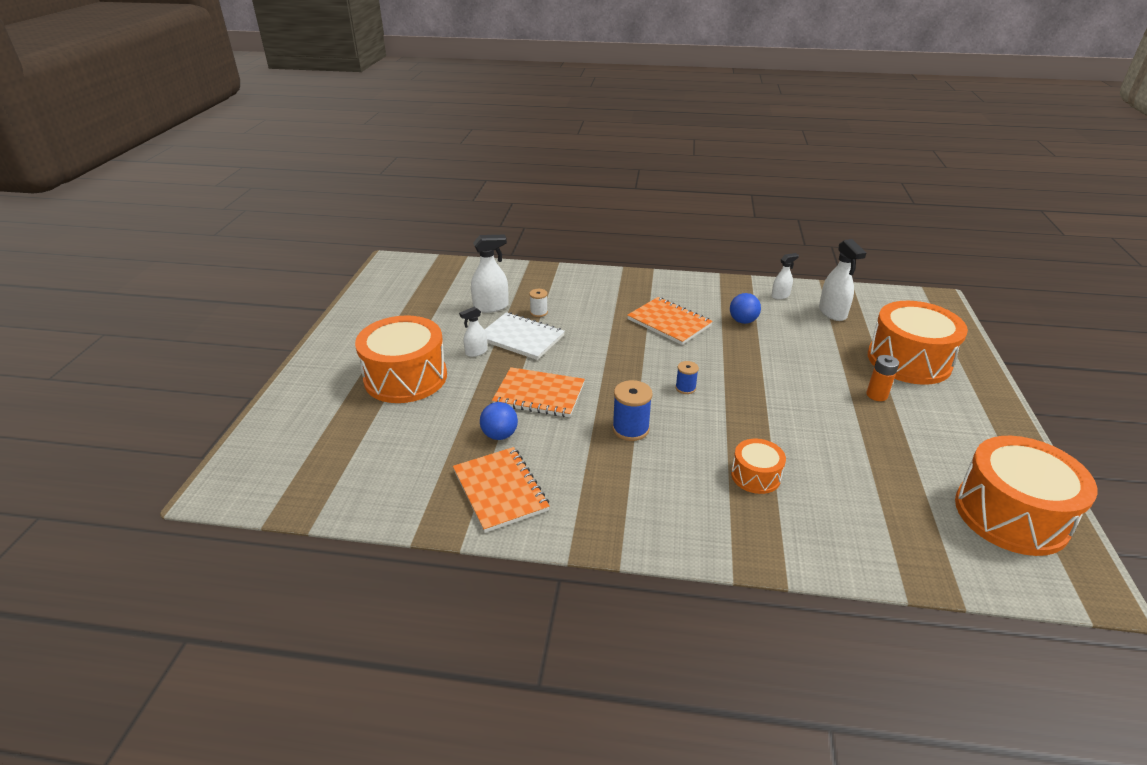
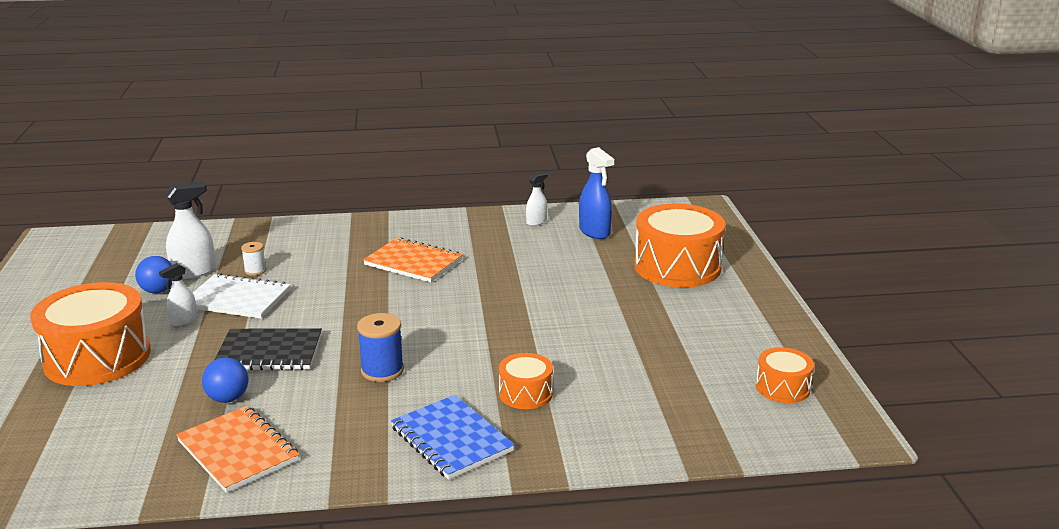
camera: 15 degrees left, 10 degrees down
(539, 394) = (269, 352): orange notebook -> black notebook
(683, 514) = (451, 439): none -> blue notebook
(685, 388) = (440, 323): blue spool -> none
(743, 321) = (497, 251): blue ball -> blue ball (158, 291)
(832, 313) = (594, 232): white spray bottle -> blue spray bottle
(876, 395) = (646, 302): orange battery -> none
(1011, 514) = (782, 387): orange drum -> orange drum, size x0.50

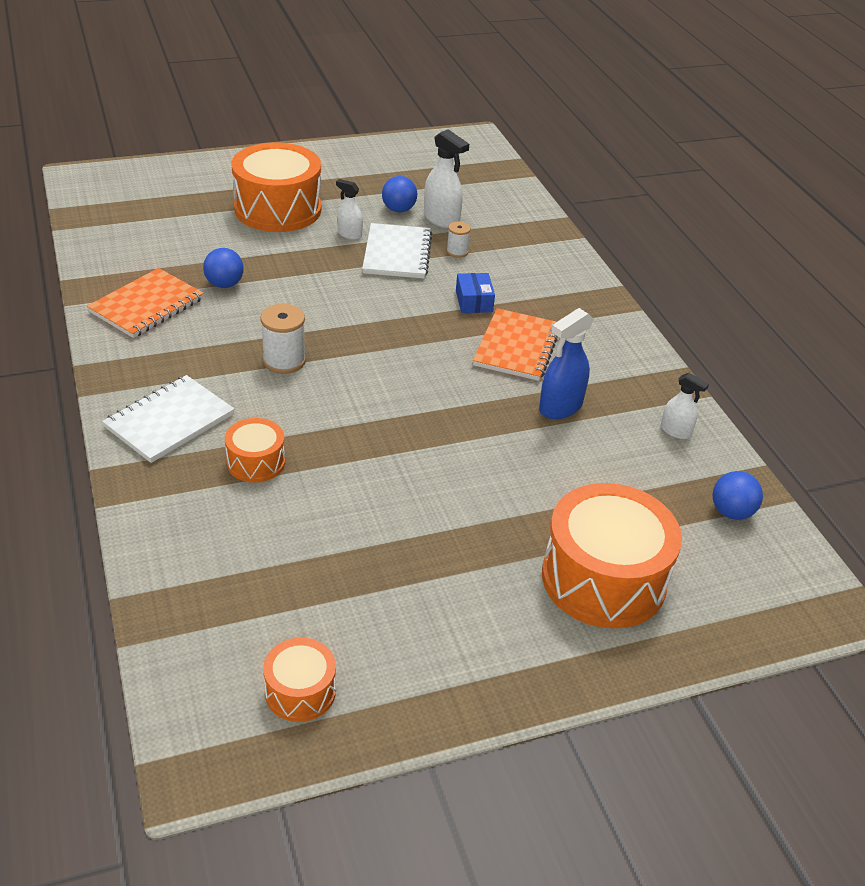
camera: 75 degrees right, 15 degrees up
(269, 352) = (303, 290): black notebook -> none
(339, 272) = (474, 301): none -> blue box
(382, 370) = (284, 361): blue spool -> white spool
(451, 439) = (169, 421): blue notebook -> white notebook
(594, 232) = (674, 488): blue spray bottle -> blue spray bottle (560, 407)
(620, 219) = (731, 512): none -> blue ball

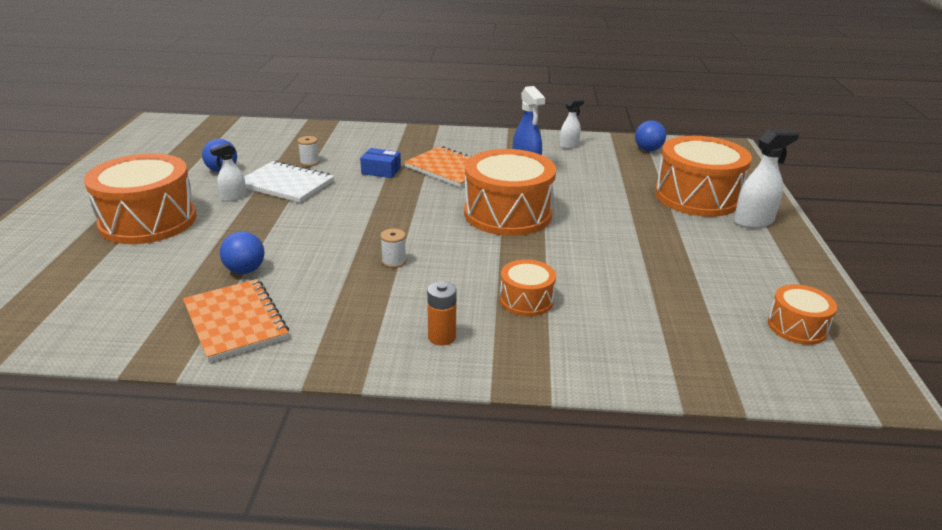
camera: 65 degrees left, 10 degrees down
(169, 421) = (442, 337): white notebook -> orange battery
(284, 361) = (394, 261): white spool -> white spool, size x0.60
(433, 414) = (508, 214): none -> orange drum
(441, 219) = (258, 158): white spray bottle -> white spray bottle (753, 221)

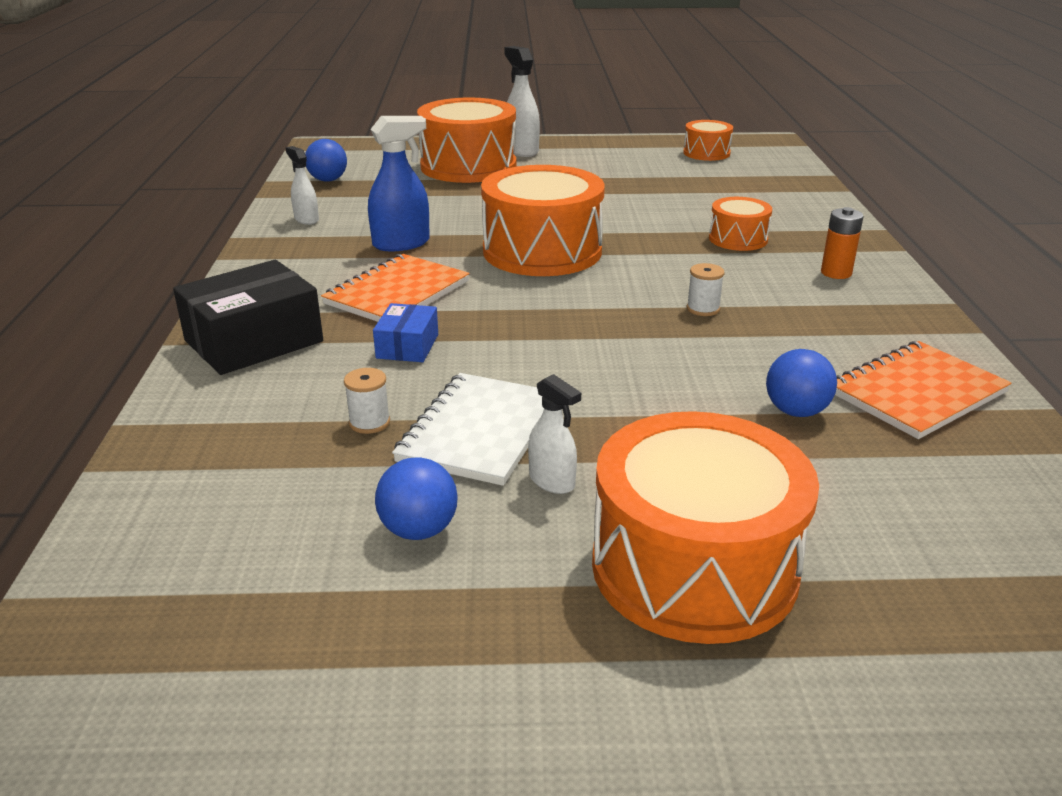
camera: 95 degrees left, 0 degrees up
(402, 139) = (254, 341): none -> black box

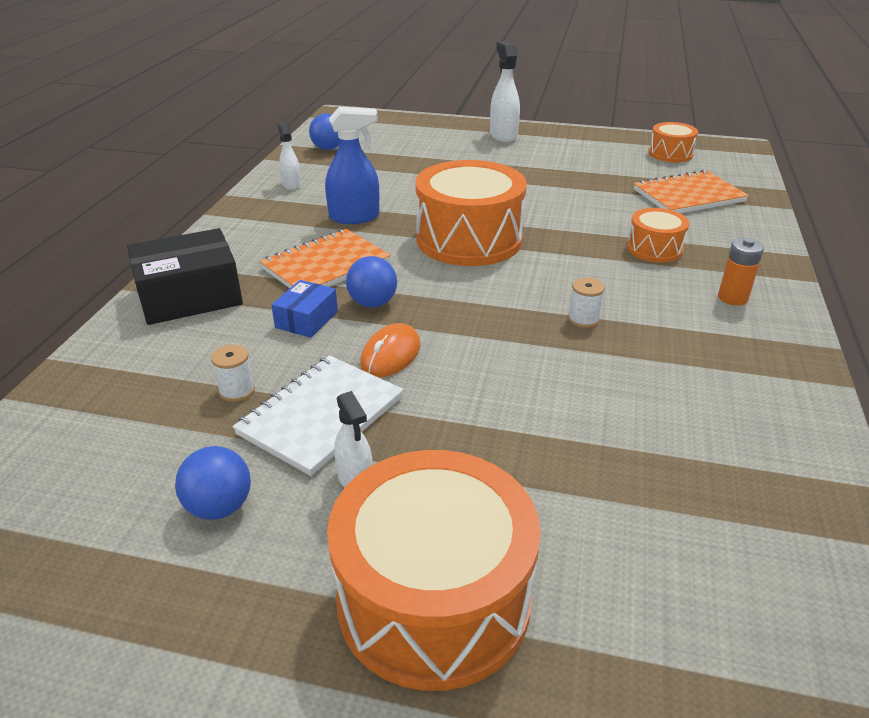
camera: 15 degrees right, 5 degrees up
(468, 166) = (449, 147): orange drum -> none
(521, 366) = (390, 355): none -> orange mouse
(796, 411) = (616, 446): blue ball -> blue ball (372, 303)
(916, 392) = (748, 445): orange notebook -> orange notebook (688, 196)

